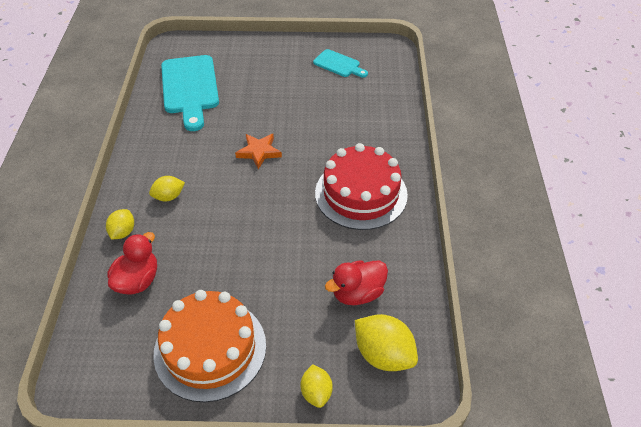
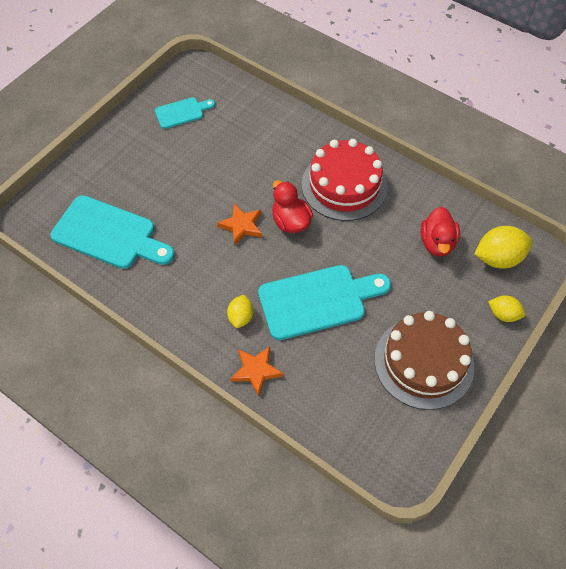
camera: 55 degrees left, 10 degrees up
(123, 232) = (256, 371): yellow lemon -> orange star
(137, 280) = (320, 383): red duck -> red duck (290, 222)
(210, 349) = (424, 362): orange cake -> brown cake
(221, 237) = (317, 301): none -> turquoise cutting board

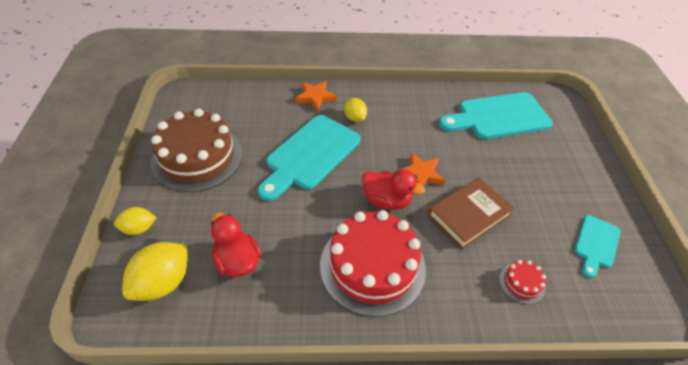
camera: 140 degrees right, 10 degrees down
(242, 176) = (469, 215): none -> brown book
(258, 123) = (522, 283): none -> red cake

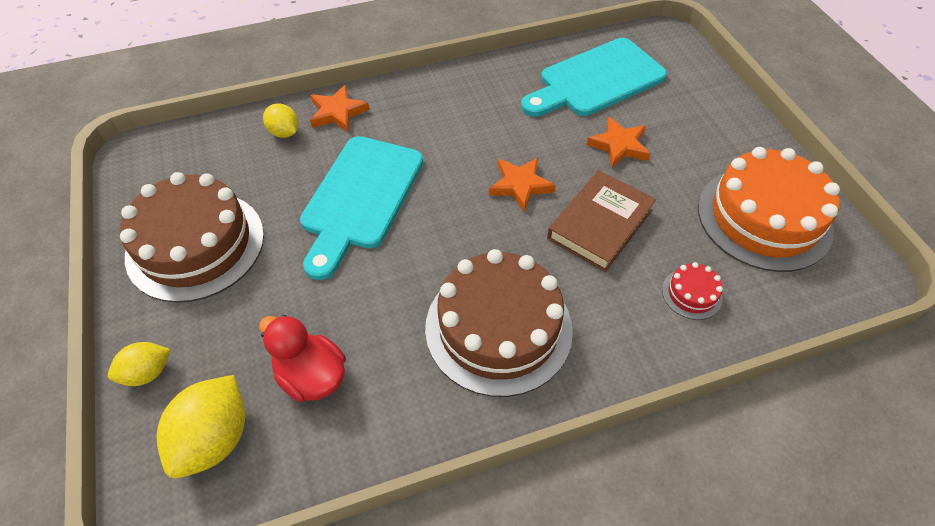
camera: 15 degrees left, 5 degrees up
(355, 118) = (404, 129): yellow lemon -> yellow lemon (284, 132)
(372, 266) = (498, 328): red cake -> brown cake
(387, 200) = (487, 234): red duck -> none
(501, 165) = (619, 146): none -> orange star
(596, 244) = (764, 218): turquoise cutting board -> orange cake

